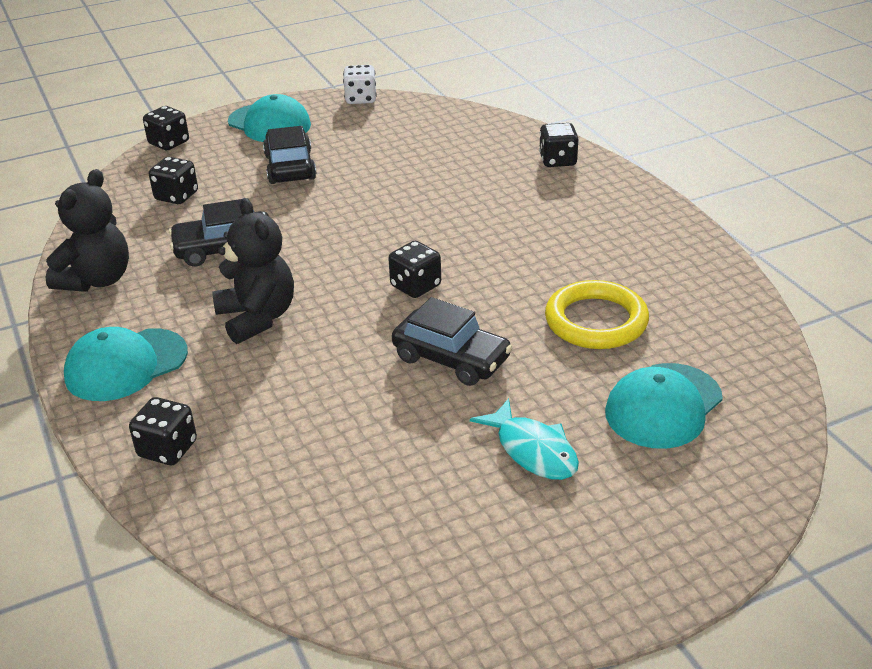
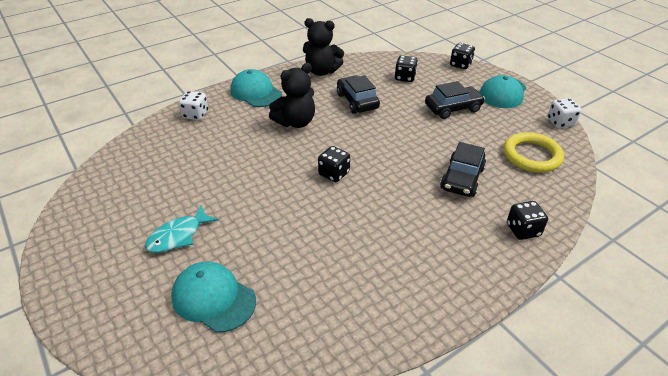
camera: 80 degrees right, 5 degrees up
(167, 449) = (195, 115): black dice -> white dice
(451, 358) = (262, 195): black car -> black car (462, 178)
(596, 321) = (306, 260): yellow ring -> yellow ring (532, 156)

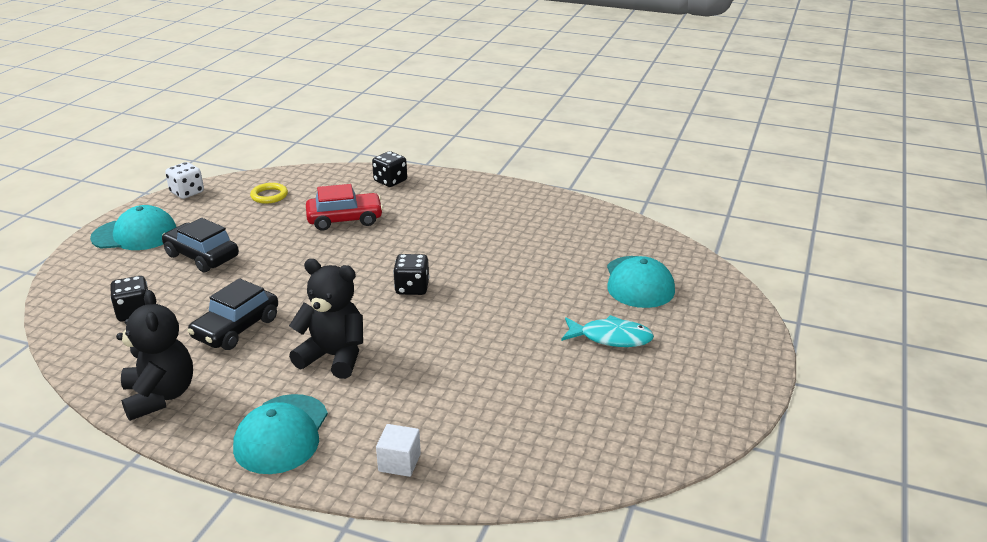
camera: 125 degrees left, 10 degrees down
(195, 115) = (399, 462): white dice -> white cube
(460, 64) = (62, 280): black dice -> none
(462, 178) = (345, 219): black car -> red car
(532, 156) = (269, 196): yellow ring -> yellow ring, size x0.56

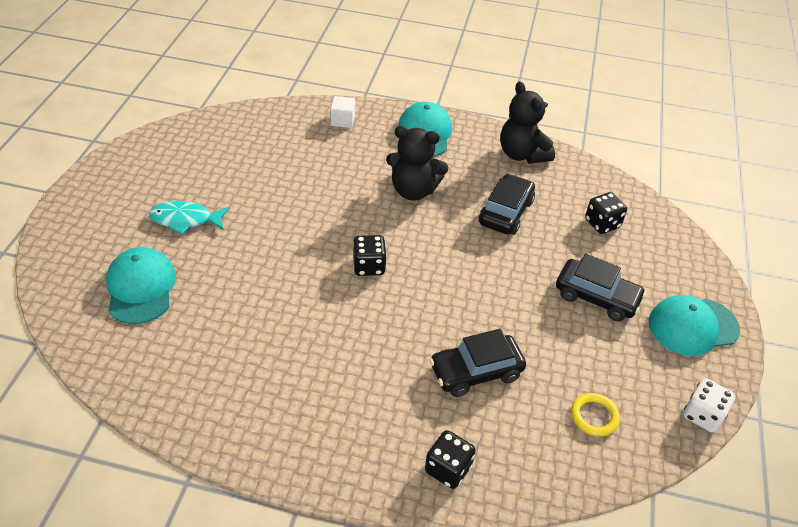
camera: 170 degrees right, 15 degrees up
(345, 219) = (476, 372): red car -> black car

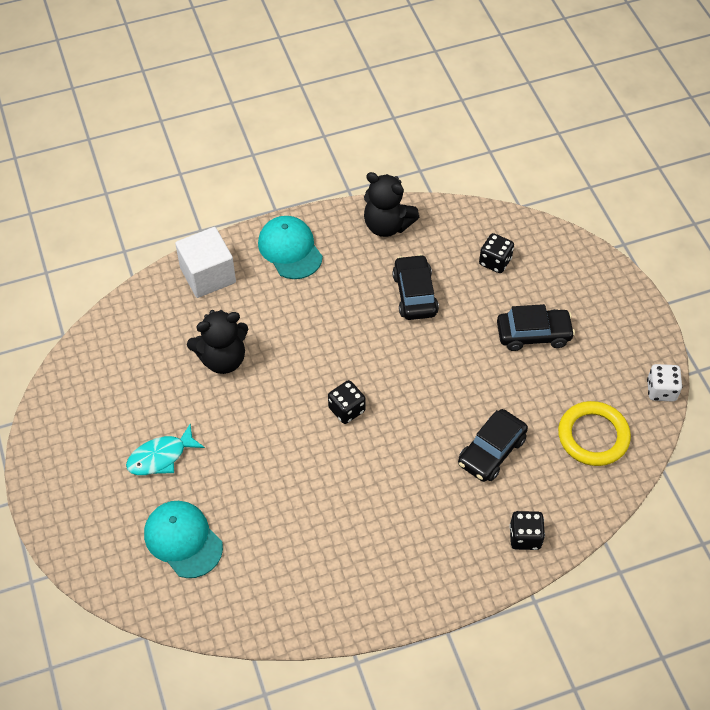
camera: 30 degrees left, 10 degrees up
(343, 120) = (208, 275): white cube -> white cube, size x1.92
(413, 190) = (326, 315): black teddy bear -> black teddy bear (222, 359)
(594, 416) = (593, 436): yellow ring -> yellow ring, size x1.79
(692, 326) = (614, 319): turquoise cap -> none

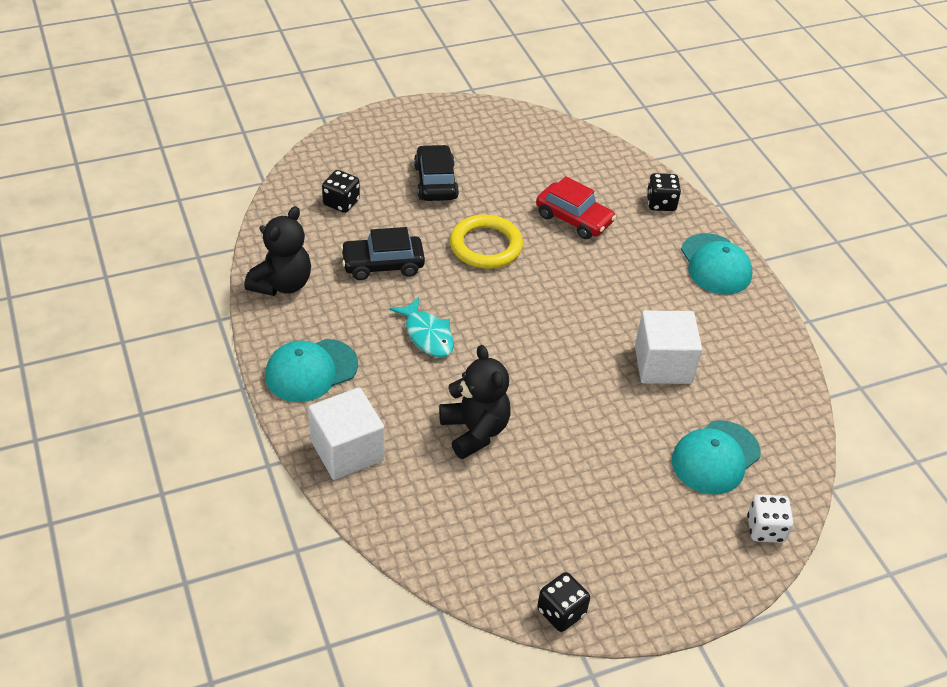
camera: 95 degrees left, 10 degrees down
(161, 457) = (615, 484): turquoise fish -> turquoise fish (427, 335)
(293, 510) = (663, 364): none -> white cube
(346, 409) = (536, 322): black dice -> black dice (561, 612)
(432, 578) = (715, 264): none -> turquoise cap
(491, 451) = (574, 219): black car -> red car
(593, 436) = (549, 154): yellow ring -> yellow ring (486, 246)
(661, 390) = (497, 110): white dice -> white dice (765, 529)

